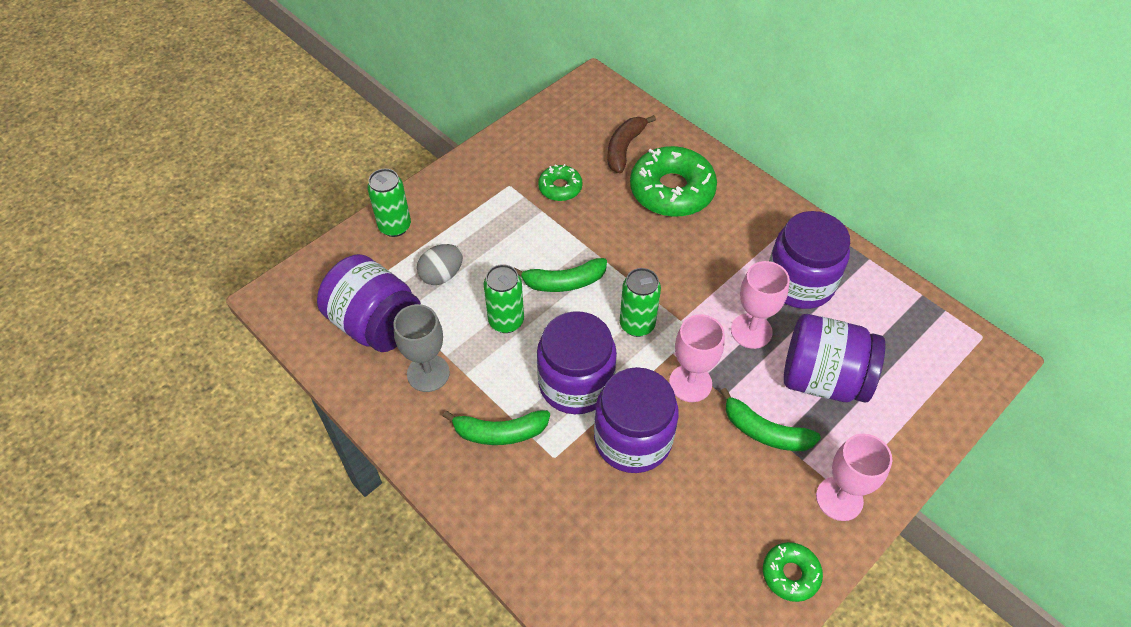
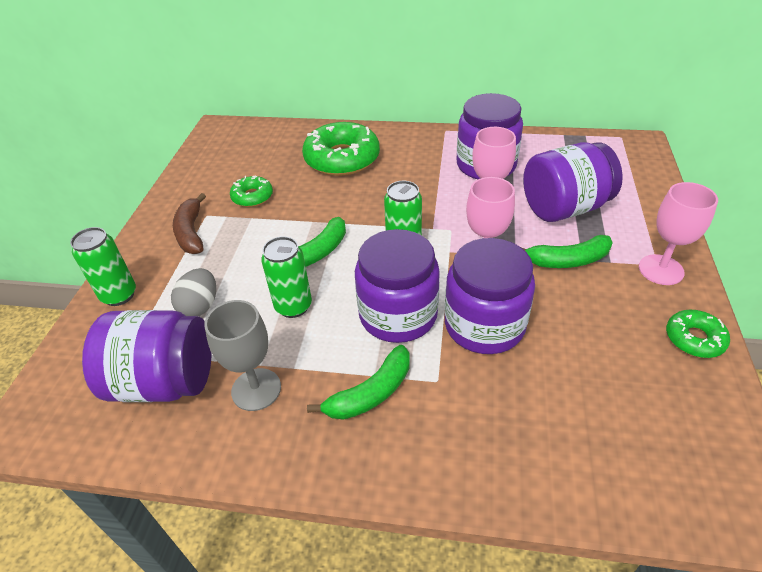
camera: 35 degrees left, 10 degrees down
(624, 148) = (281, 152): brown banana -> brown banana (191, 232)

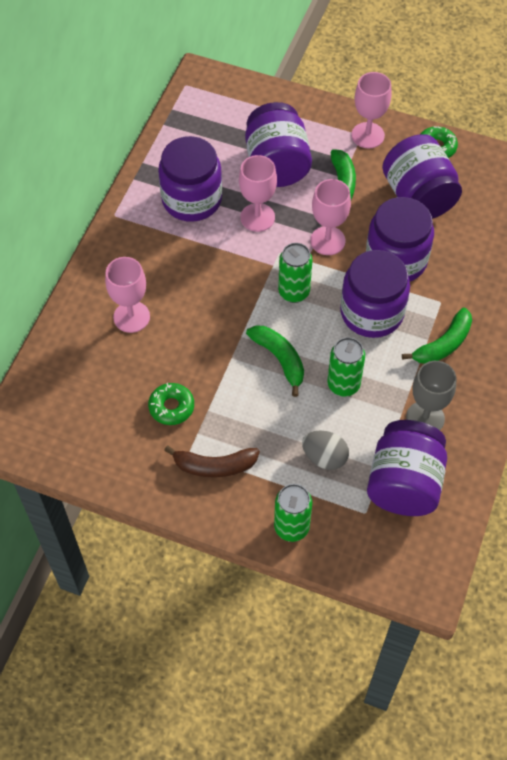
camera: 80 degrees left, 15 degrees up
(342, 159) = (131, 317): green donut -> pink goblet
(371, 393) = (443, 344): green banana -> green banana turned 75 degrees clockwise
(596, 332) = (418, 197): none -> purple jar

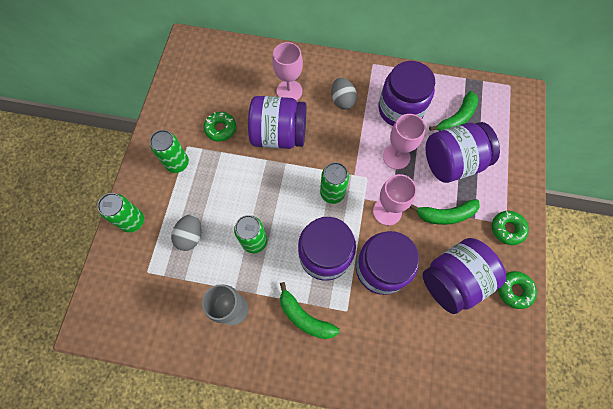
camera: 80 degrees right, 10 degrees up
(162, 259) = (342, 100): none -> grey egg
(214, 466) = (177, 163): brown banana -> green can
(279, 359) = (270, 192): green banana -> green banana (456, 118)
(367, 135) = (507, 229): pink goblet -> green donut
(404, 483) = (173, 298): purple jar -> purple jar (279, 135)

